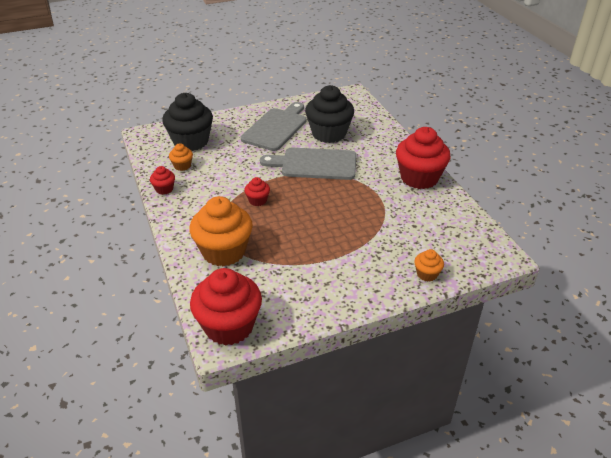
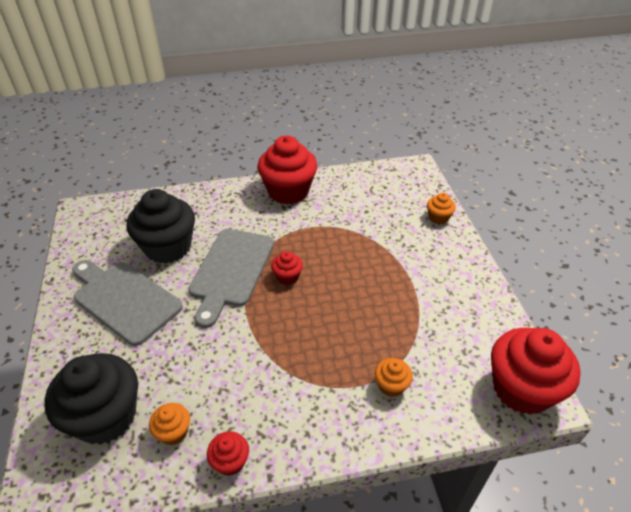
camera: 80 degrees left, 5 degrees up
(224, 251) = (391, 385): orange cupcake -> orange cupcake, size x0.46
(257, 200) = (292, 338): red cupcake -> red cupcake (287, 277)

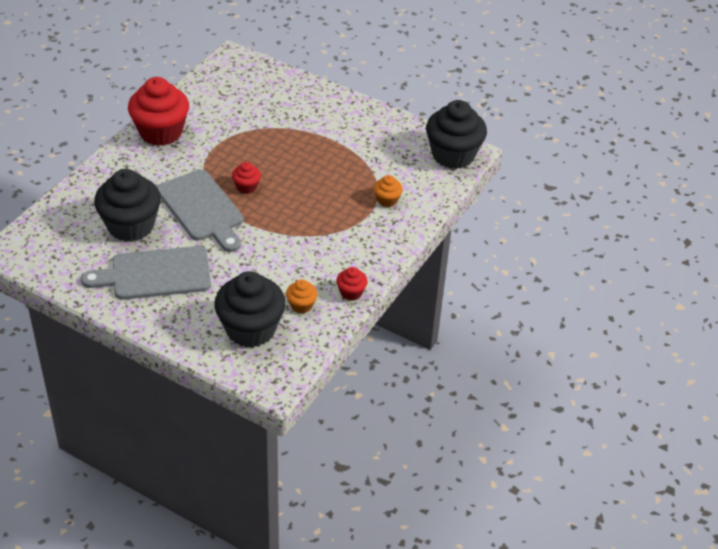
camera: 50 degrees left, 0 degrees up
(438, 217) = (294, 85): orange cupcake -> none
(521, 389) = (453, 155): red cupcake -> black cupcake

